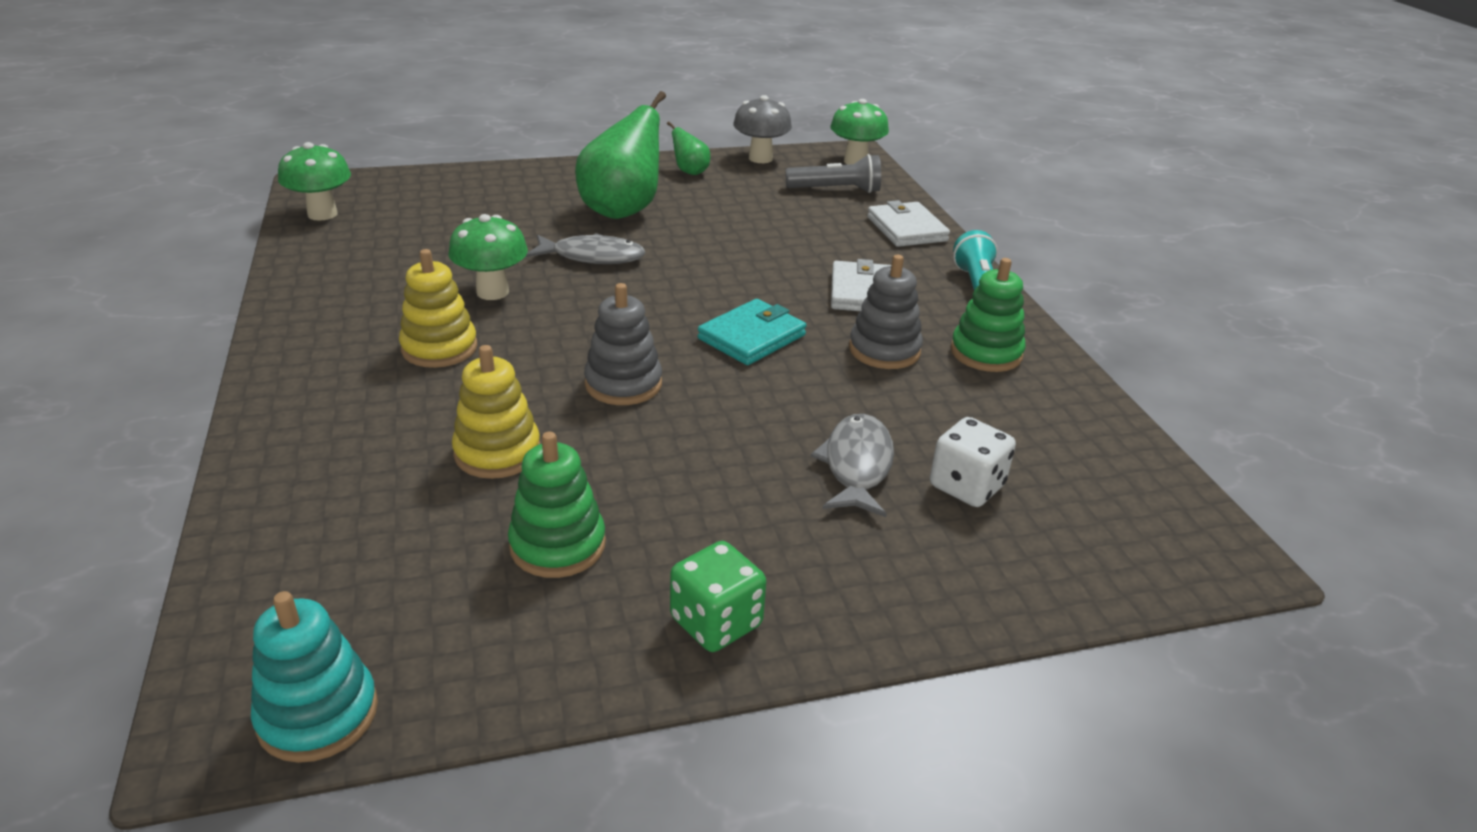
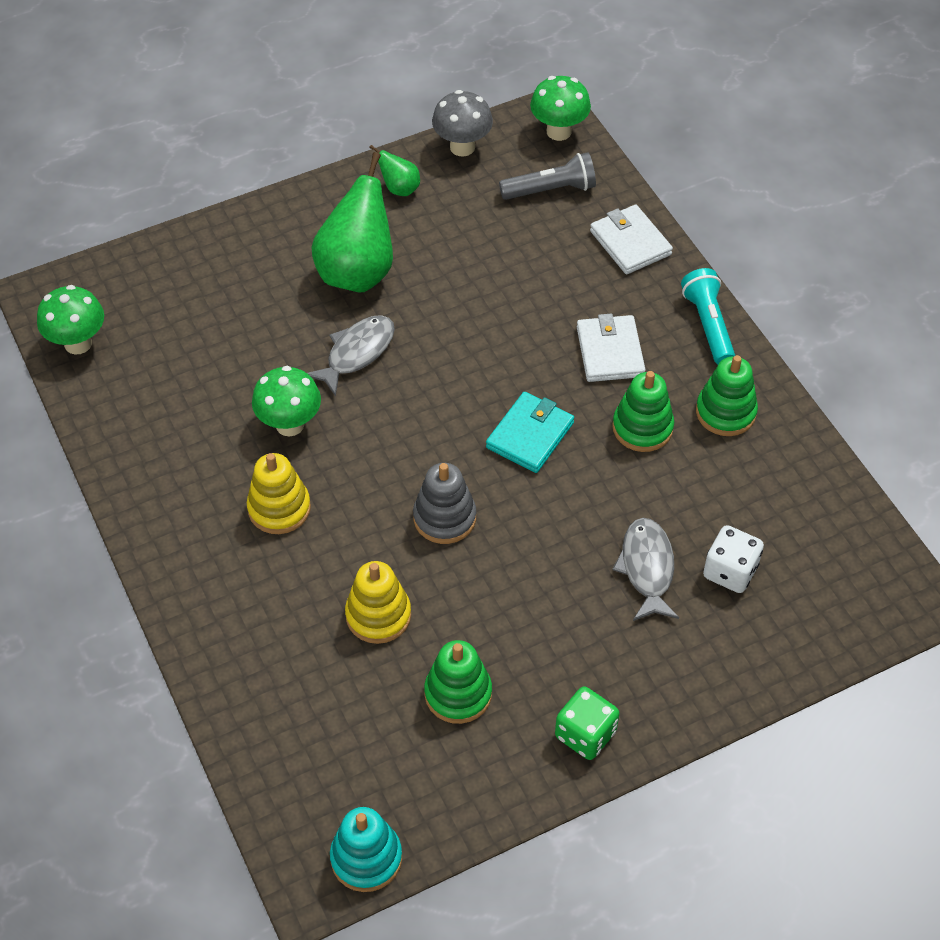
camera: 10 degrees left, 20 degrees up
(592, 257) = (357, 353): grey fish -> grey fish turned 45 degrees counterclockwise
(884, 350) = (642, 427): grey stacking toy -> green stacking toy

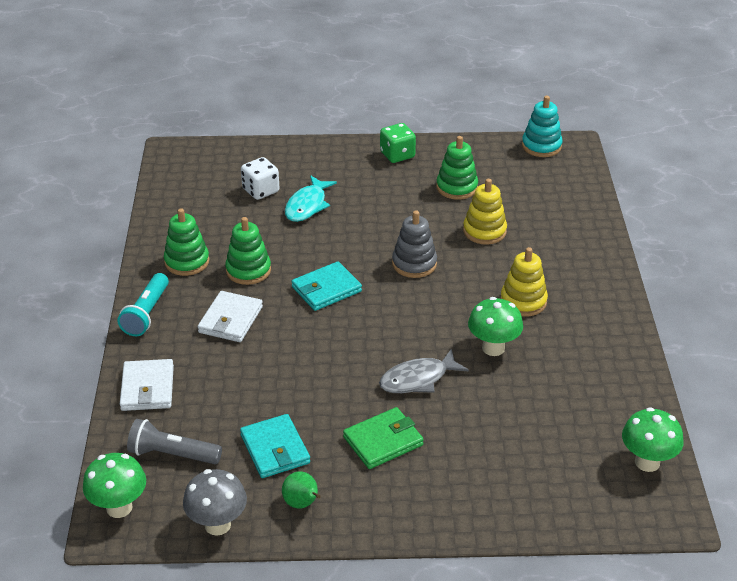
camera: 155 degrees left, 15 degrees down
(357, 272) = (383, 441): green pear -> green wallet
(458, 228) = (275, 449): none -> turquoise wallet
(647, 568) = (307, 205): grey fish -> turquoise fish

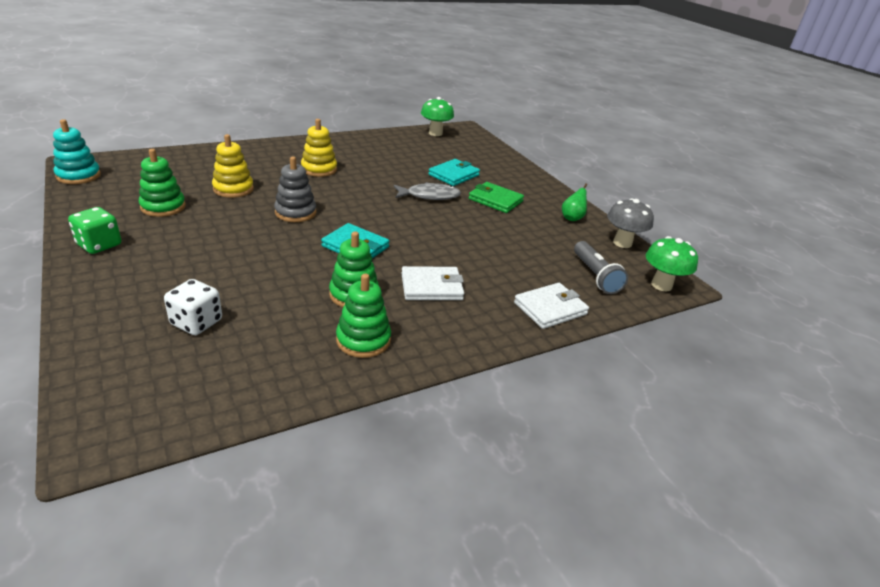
camera: 120 degrees left, 5 degrees down
(146, 313) = (463, 341): turquoise flashlight -> none
(275, 449) = (543, 235): turquoise wallet -> turquoise wallet (454, 175)
(307, 205) = (220, 283): turquoise fish -> none
(418, 379) = (429, 196): grey fish -> grey fish turned 45 degrees counterclockwise
(493, 348) = (377, 175): green mushroom -> none

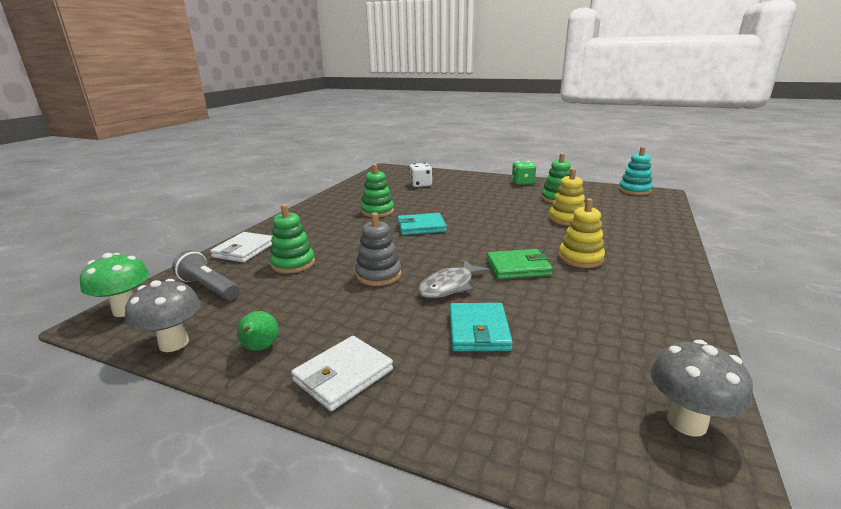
camera: 145 degrees right, 10 degrees down
(295, 212) = (498, 225): grey stacking toy -> grey stacking toy (378, 275)
(363, 340) = (344, 203): green stacking toy -> green stacking toy (293, 264)
(431, 287) = (340, 229): white wallet -> white wallet (343, 375)
(435, 133) = (686, 422): green mushroom -> grey mushroom
(495, 200) = (380, 320): green wallet -> green wallet (518, 267)

